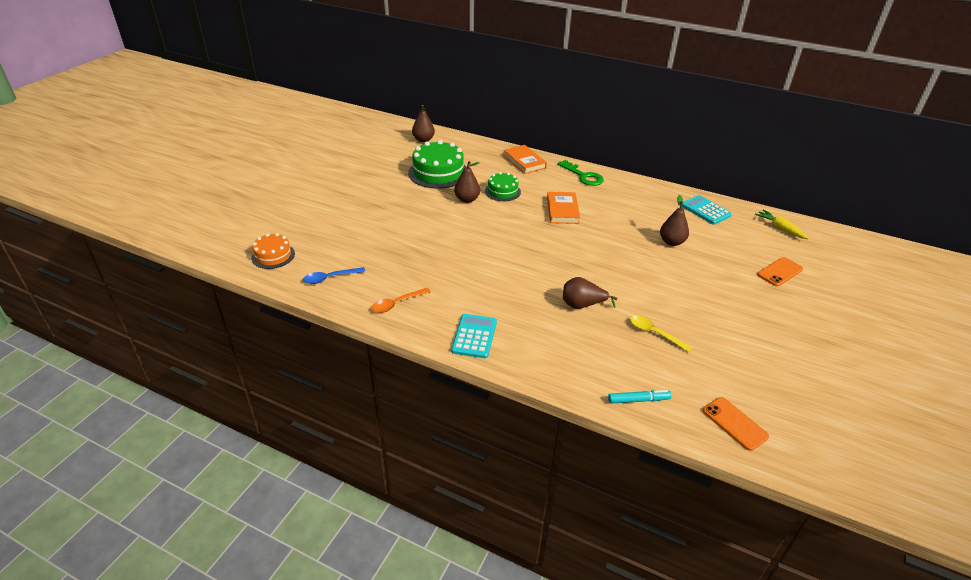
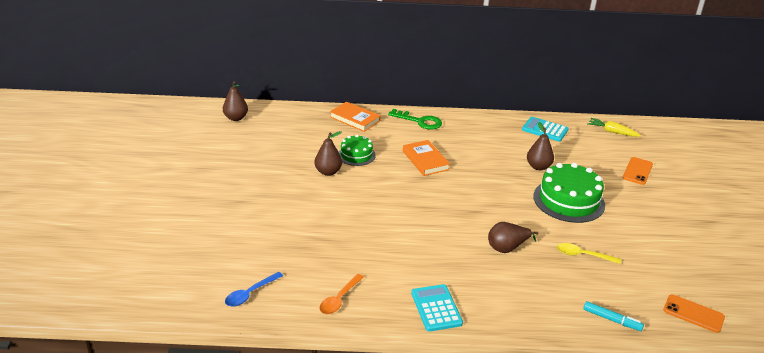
camera: 25 degrees left, 5 degrees down
(273, 256) = (167, 288): orange cake -> none
(438, 172) = (278, 150): green cake -> green cake (568, 200)
(638, 400) = (611, 319): turquoise marker -> turquoise marker turned 60 degrees clockwise

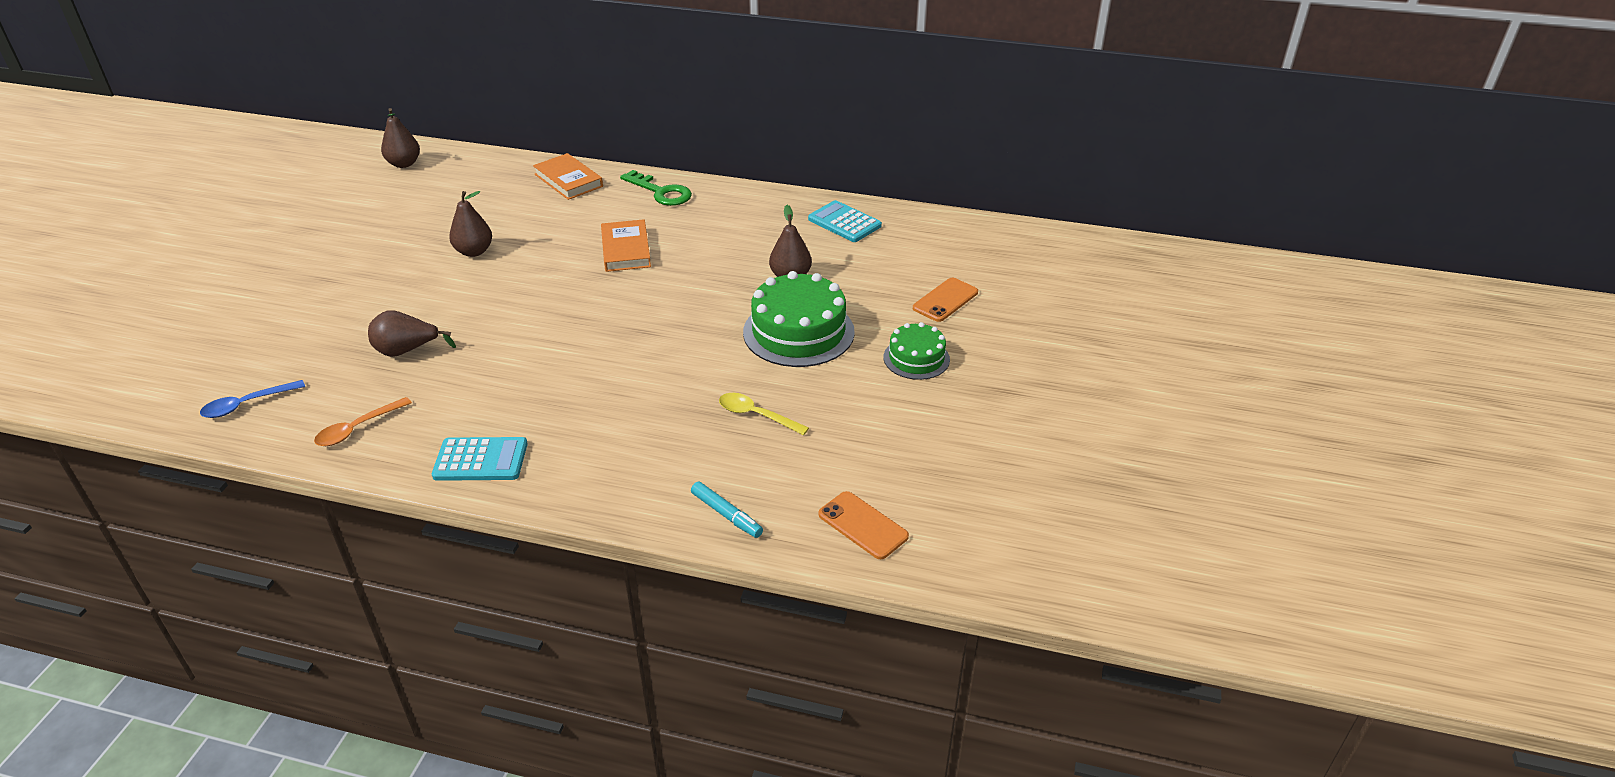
camera: 15 degrees right, 5 degrees up
(356, 155) = (532, 232): green cake -> green cake (916, 358)
(436, 308) = (481, 460): turquoise calculator -> turquoise calculator turned 90 degrees clockwise
(507, 248) = (649, 389): brown pear -> brown pear (407, 351)
(612, 132) = (951, 236): yellow carrot -> none

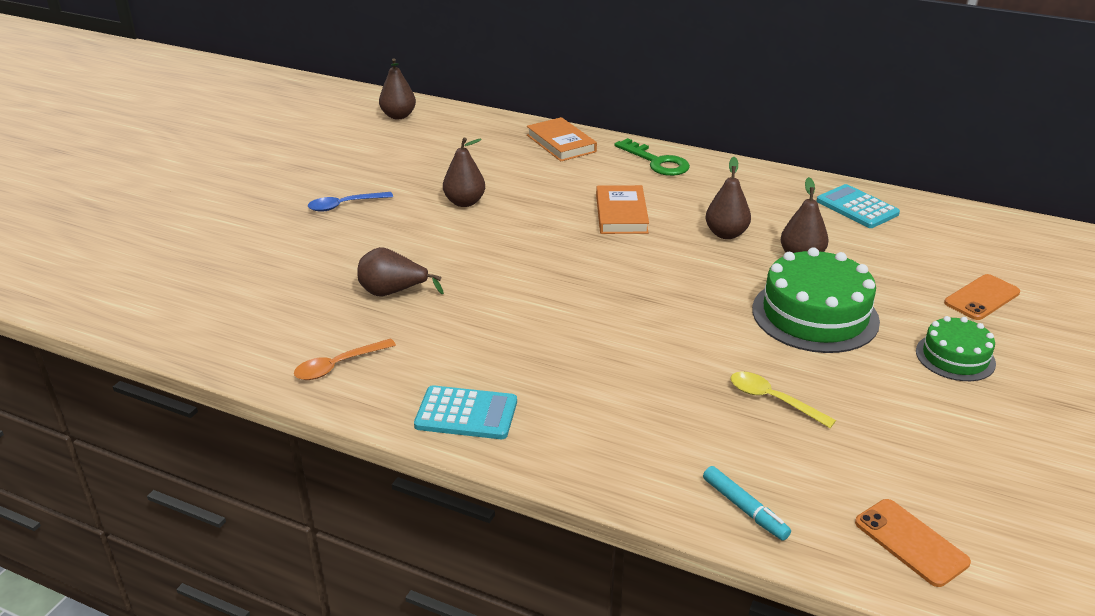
camera: 10 degrees right, 5 degrees down
(247, 404) = (229, 329): blue spoon -> blue spoon (344, 205)
(723, 260) = (726, 234): none -> brown pear

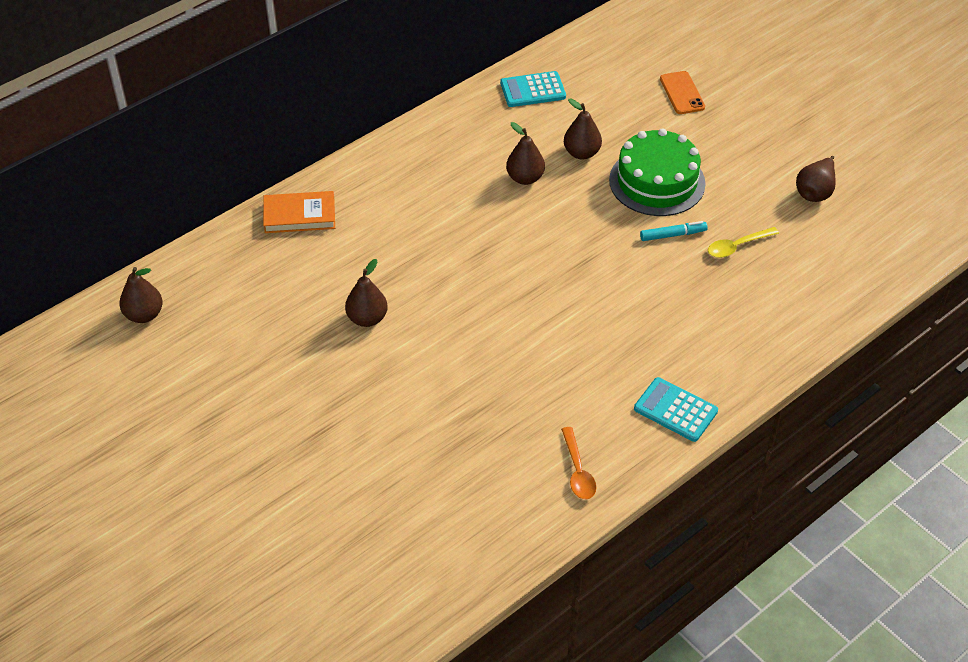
camera: 65 degrees left, 15 degrees up
(344, 205) = (315, 406): blue spoon -> none
(393, 292) = (490, 410): brown pear -> brown pear (815, 192)
(466, 414) = (675, 410): turquoise calculator -> turquoise calculator turned 90 degrees counterclockwise
(621, 214) = (455, 225): orange book -> none
(657, 162) = (381, 168): green key -> none
(744, 509) = (830, 306): turquoise marker -> turquoise marker (673, 235)
(911, 542) = (884, 248): orange phone -> none
(955, 357) = (737, 141): green cake -> none

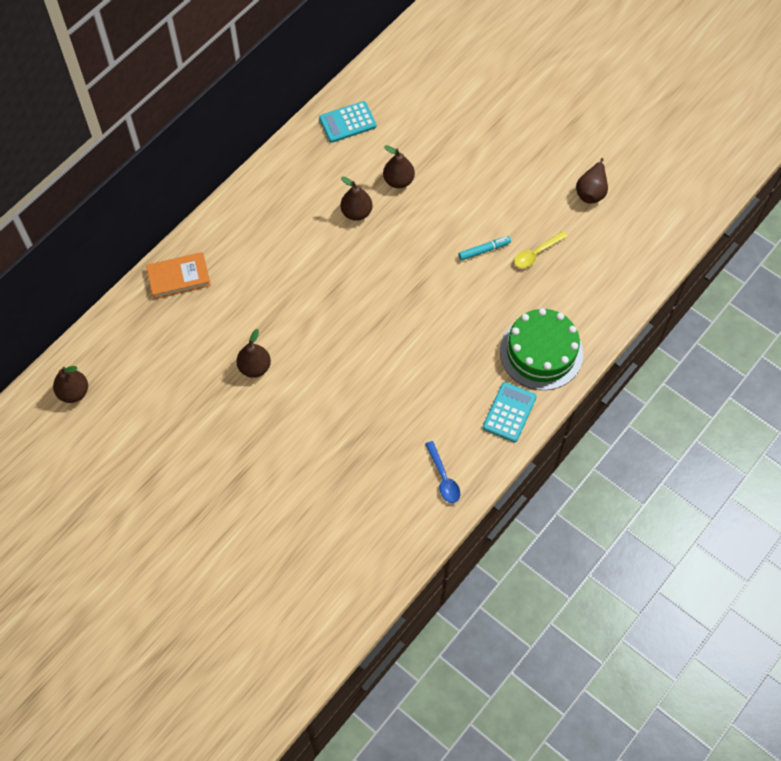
camera: 10 degrees left, 15 degrees up
(578, 471) = (443, 478): orange spoon -> blue spoon
(657, 182) = (464, 200): green cake -> green cake (541, 352)
(675, 410) = (509, 412): turquoise calculator -> turquoise calculator turned 90 degrees clockwise
(682, 93) = (471, 107): orange phone -> none

